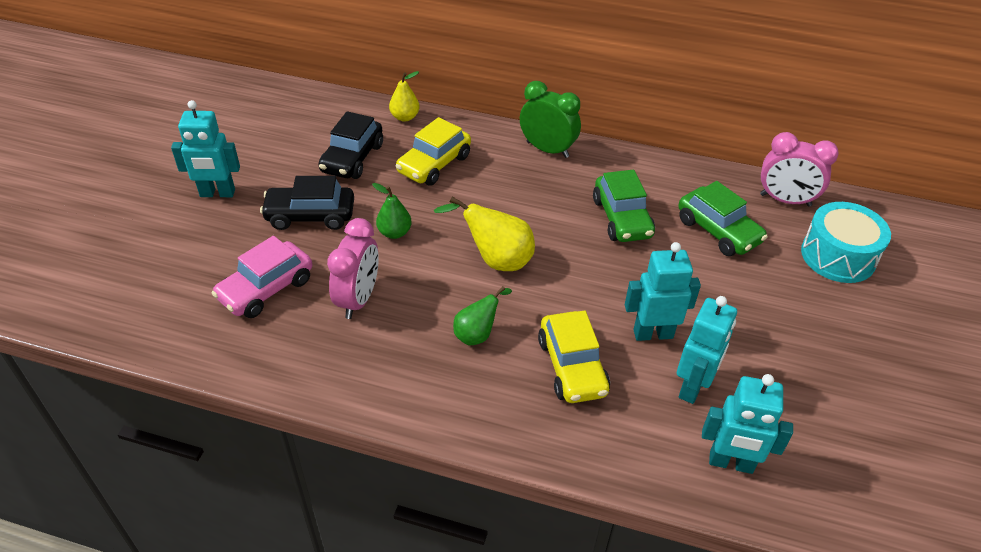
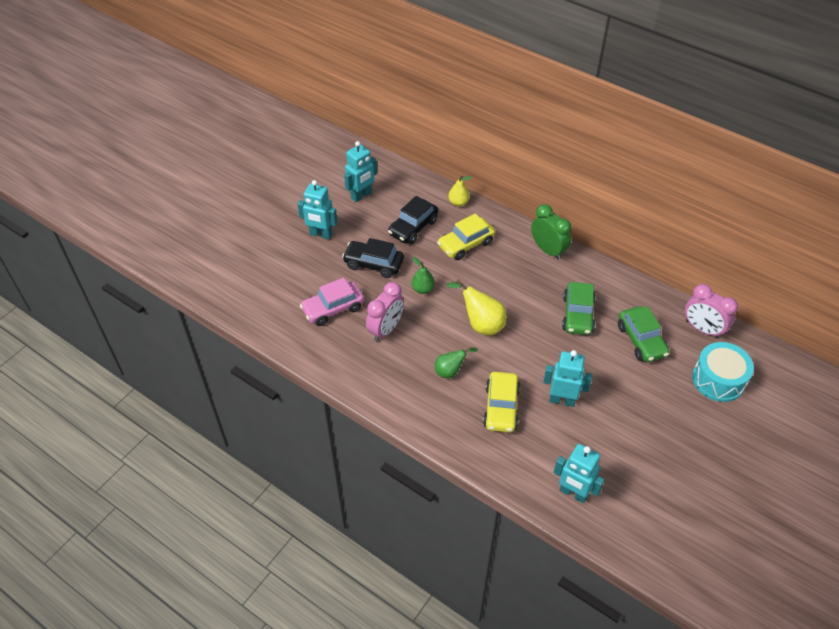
camera: 20 degrees right, 5 degrees up
(693, 387) = (572, 441): turquoise robot -> turquoise robot (361, 196)

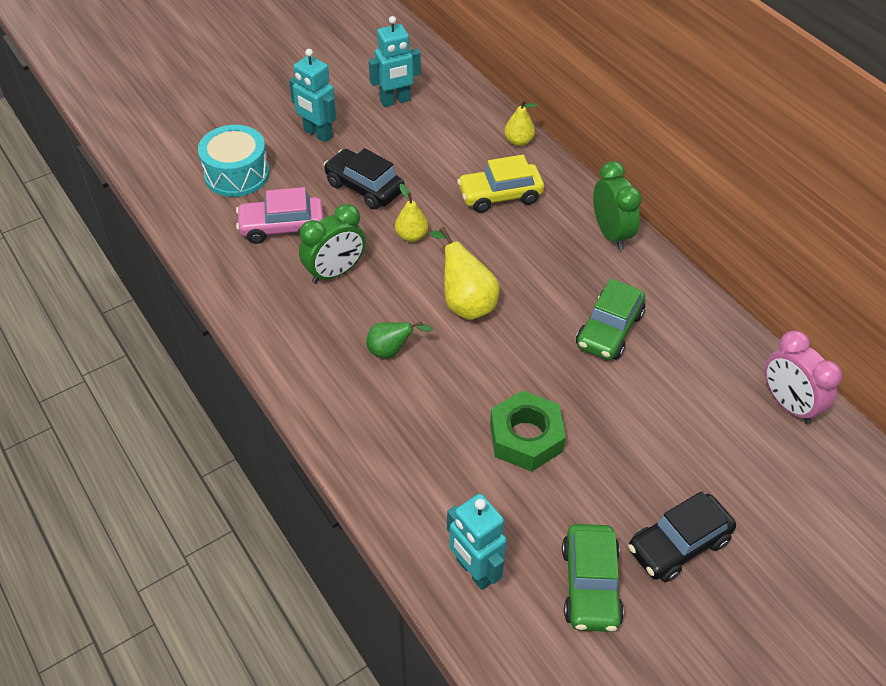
camera: 20 degrees right, 0 degrees up
(386, 329) = (335, 272): pink clock -> green clock
(413, 227) = (441, 156): black car -> black car (678, 544)
(423, 289) = (411, 236): green pear -> yellow pear
(501, 408) = (434, 420): yellow car -> none
(562, 400) = (526, 437): turquoise robot -> green nut
(641, 340) = (685, 392): green car -> green car (590, 585)
(718, 380) = (777, 483): turquoise drum -> turquoise drum (237, 174)

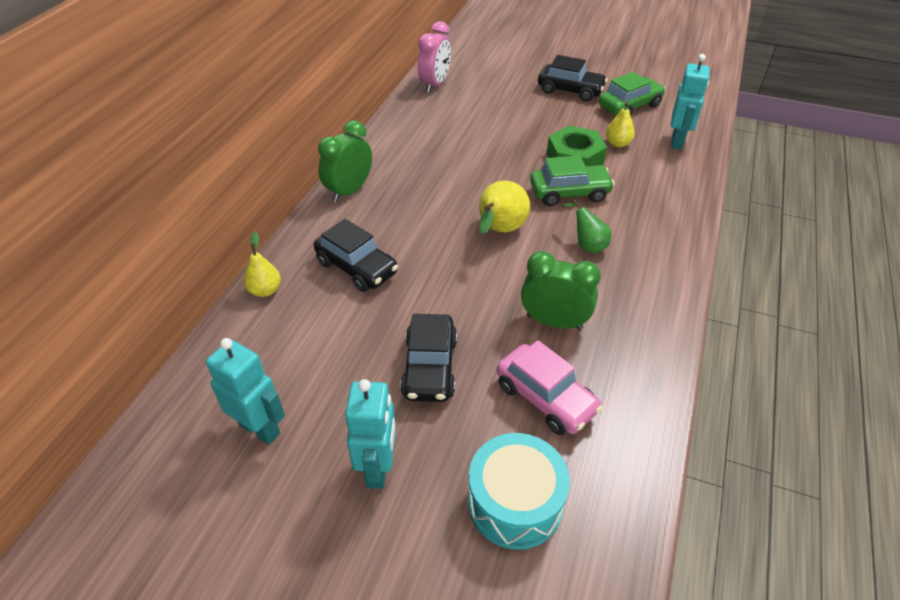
camera: 125 degrees left, 5 degrees down
(411, 236) = (461, 297): yellow pear -> yellow pear (617, 144)
(500, 195) = (357, 268): yellow car -> black car
(609, 330) = (449, 159): green car -> green car (569, 193)

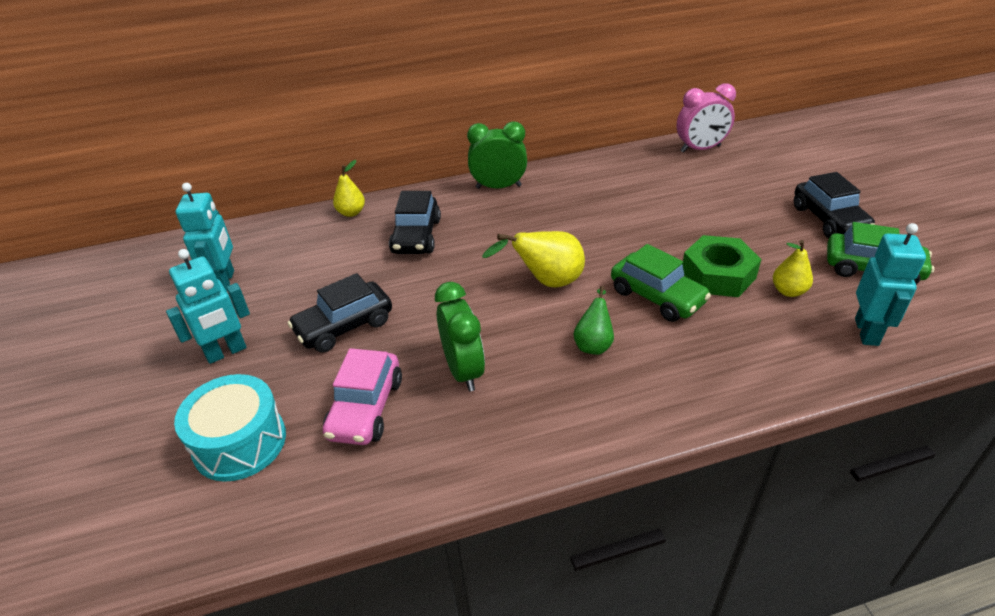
camera: 55 degrees right, 5 degrees down
(677, 141) = (867, 332): turquoise robot -> turquoise robot turned 60 degrees counterclockwise

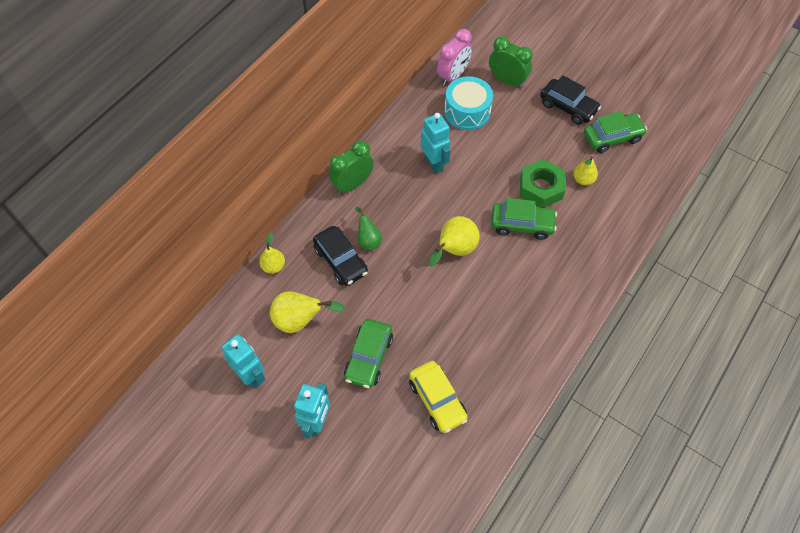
camera: 40 degrees left, 20 degrees up
(239, 442) = (392, 466): turquoise drum -> turquoise drum (467, 112)
(321, 262) = (300, 320): none -> yellow pear
(344, 326) = (368, 357): black car -> green car
(365, 408) = (437, 400): pink car -> yellow car
(463, 370) = (465, 342): green clock -> green clock (507, 81)
(593, 343) = (515, 279): green pear -> green pear (368, 240)
(867, 332) = (635, 188): turquoise robot -> turquoise robot (434, 163)

